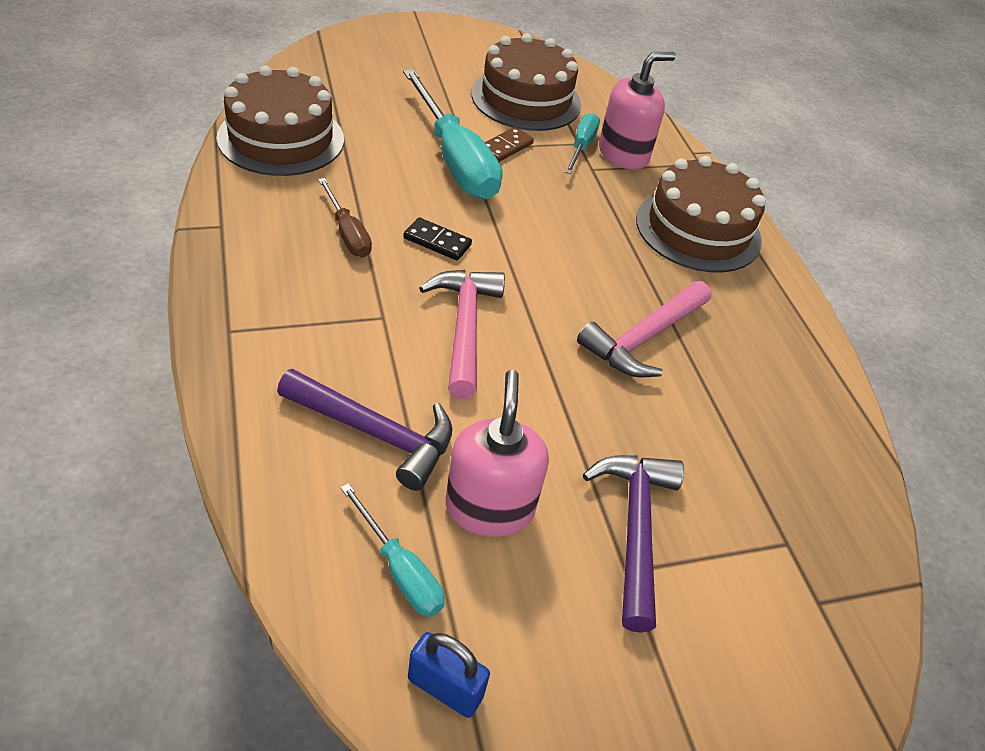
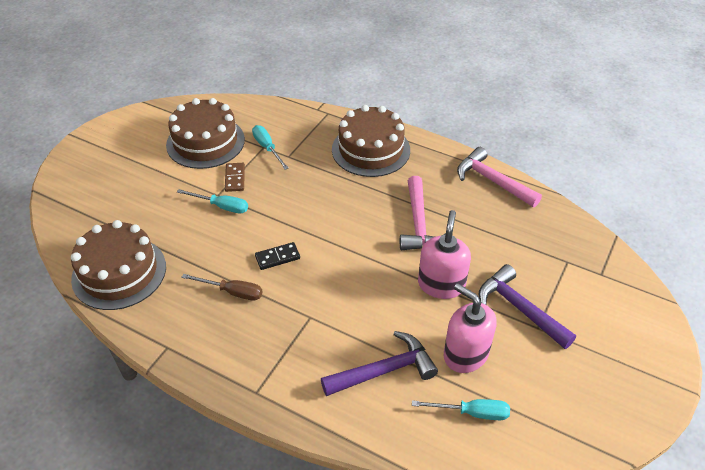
camera: 40 degrees left, 0 degrees up
(445, 688) = (544, 435): blue padlock -> none
(454, 159) = (221, 206): turquoise screwdriver -> turquoise screwdriver, size x0.51
(464, 328) = (349, 288): pink hammer -> pink hammer (493, 181)
(623, 154) = (291, 136): pink soap dispenser -> pink soap dispenser (441, 284)

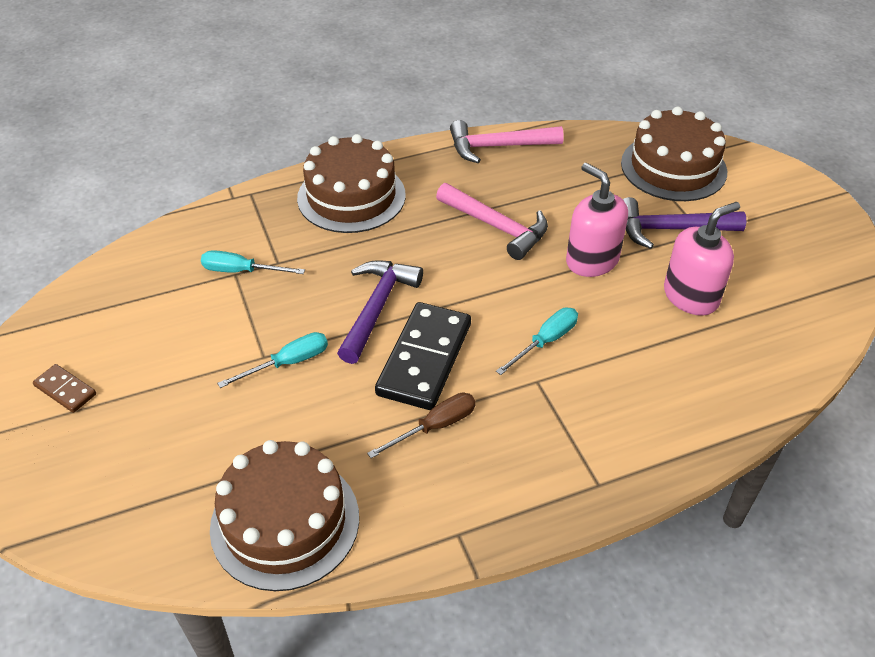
camera: 50 degrees left, 0 degrees up
(205, 142) = (157, 318): brown cake -> brown cake (673, 167)
(235, 178) = (256, 326): brown domino -> brown domino (65, 390)
(277, 257) = (425, 359): black domino -> black domino, size x2.07
(384, 371) = (660, 365): purple hammer -> purple hammer (377, 308)
(465, 354) = (691, 296): pink soap dispenser -> pink soap dispenser turned 150 degrees clockwise
(471, 413) = (760, 334): turquoise screwdriver -> turquoise screwdriver (545, 342)

